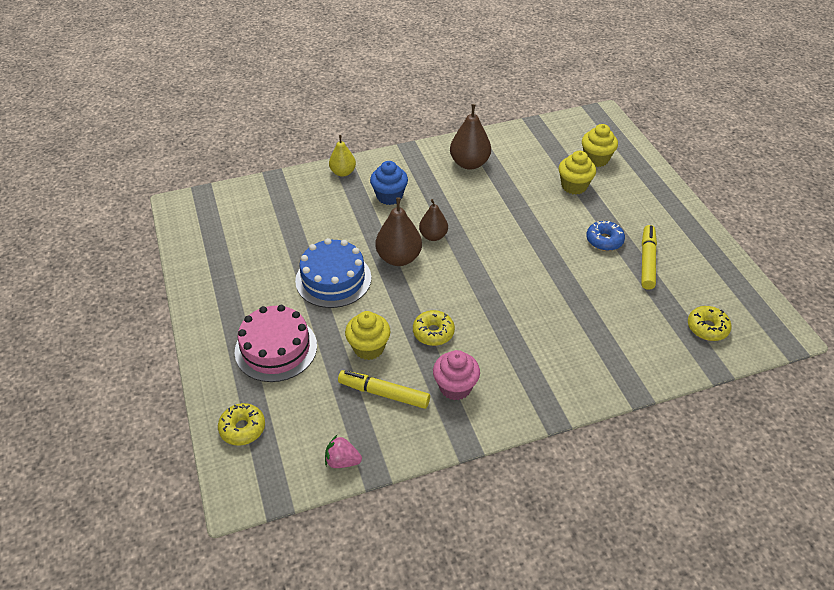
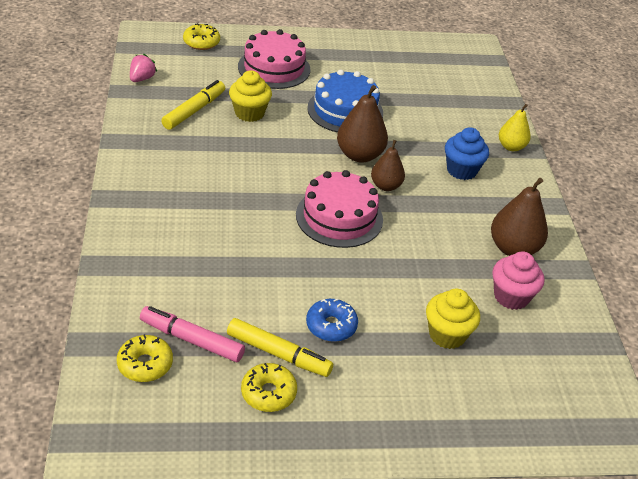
camera: 100 degrees right, 5 degrees down
(433, 332) = (248, 153): yellow donut -> yellow donut (268, 393)
(455, 387) = (177, 150): pink cupcake -> pink cupcake (511, 297)
(488, 256) = (339, 217): none -> pink cake
(596, 159) = (505, 382): yellow cupcake -> none
(668, 309) = (191, 340): none -> pink marker

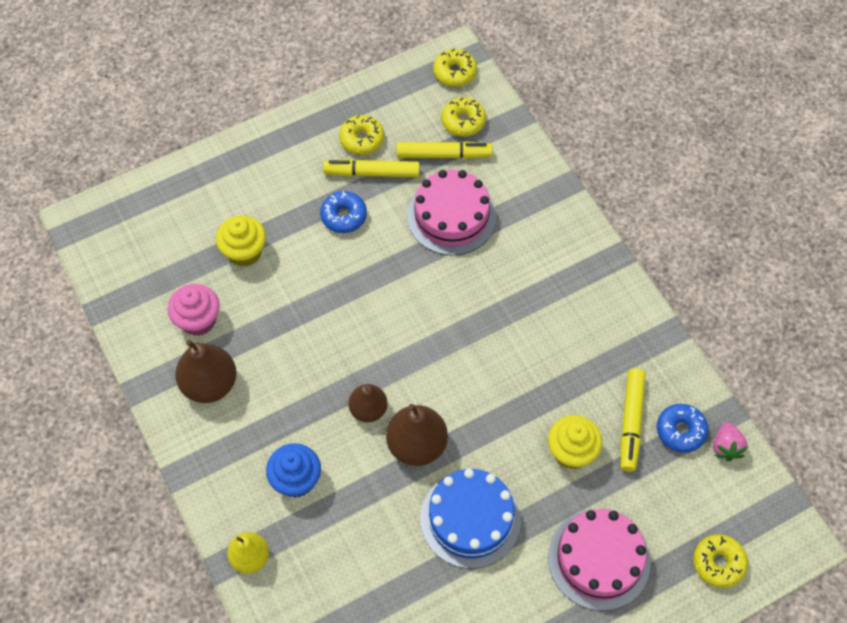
camera: 160 degrees right, 20 degrees up
(110, 424) = (454, 72): none -> yellow donut
(164, 95) = (680, 431): none -> blue donut
(191, 340) = (443, 155): pink marker -> yellow marker
(339, 217) = (394, 340): pink cake -> pink cake (451, 216)

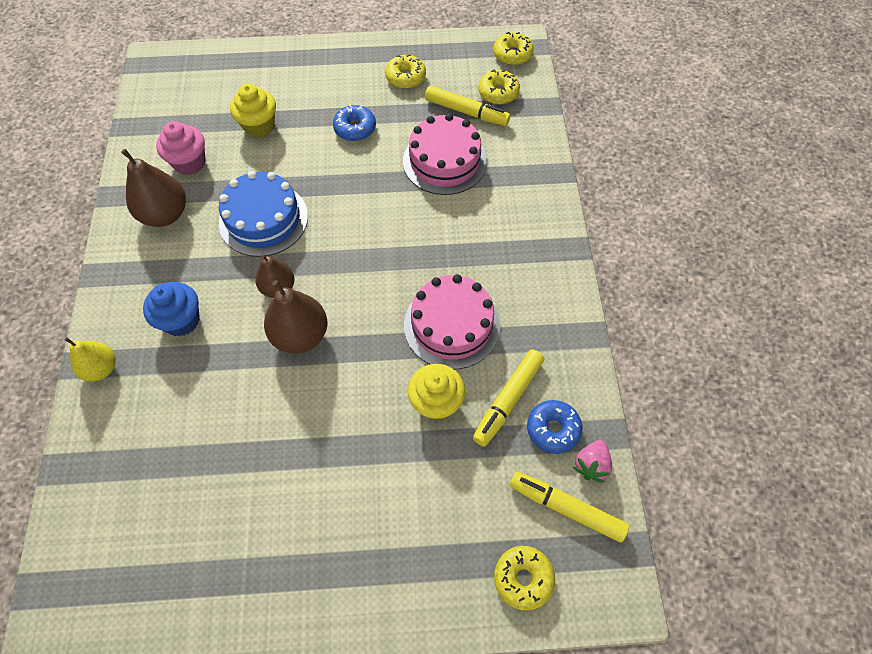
camera: 25 degrees right, 0 degrees up
(372, 173) = (398, 105): yellow marker -> yellow marker (566, 508)
(470, 519) = (307, 422): blue cake -> blue cake (263, 219)
(599, 559) = (405, 516): pink cake -> pink cake (452, 325)

